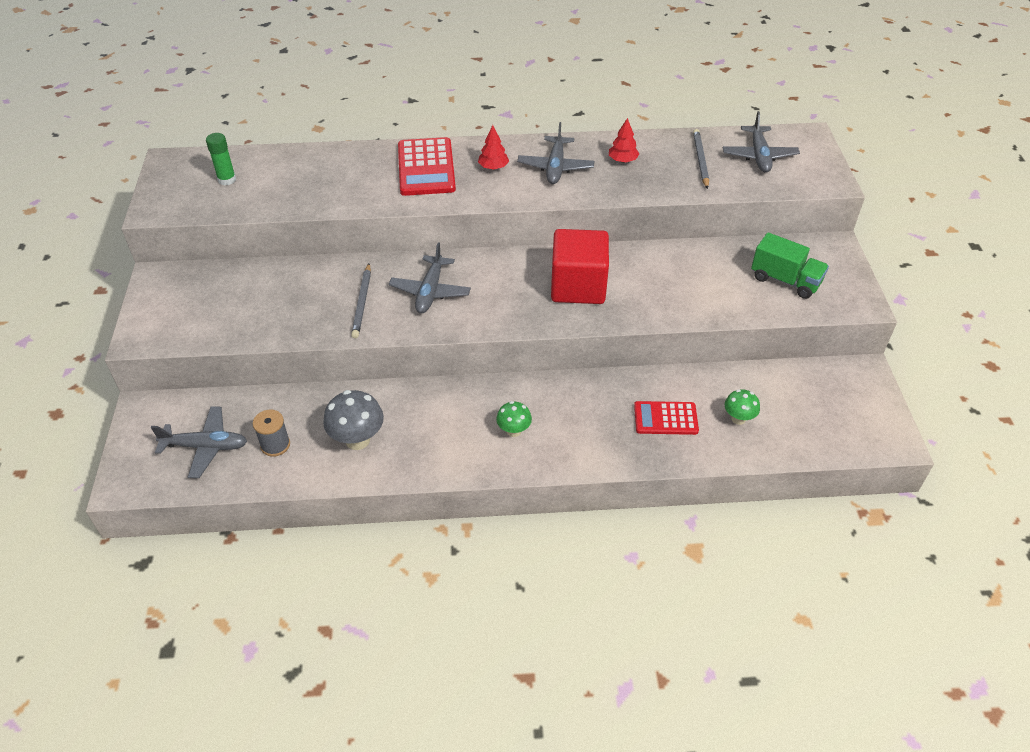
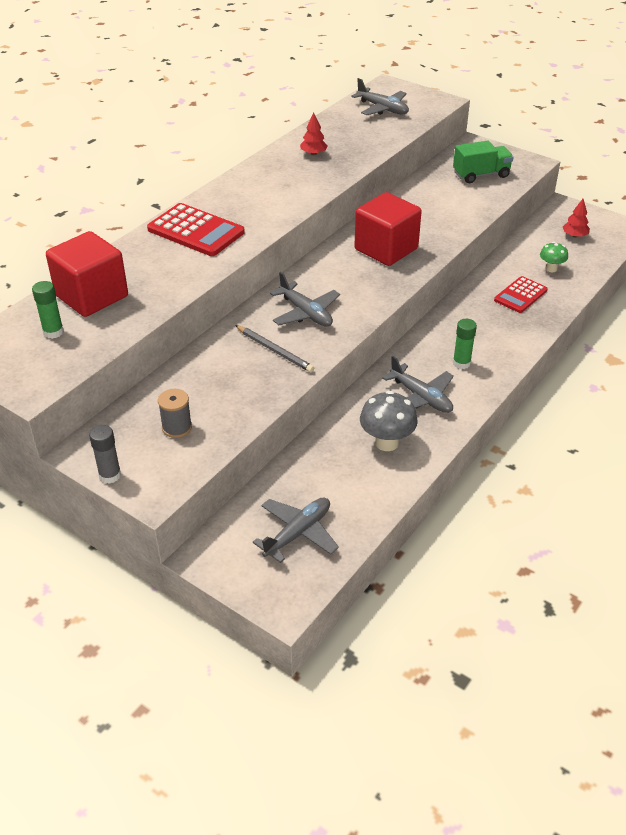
camera: 50 degrees left, 5 degrees down
(142, 305) = (110, 475): none -> grey glue stick
(275, 445) = (342, 490): grey spool -> grey spool (177, 427)
(286, 171) = (92, 296): none -> red cube
(493, 167) = (241, 204): red tree -> red tree (574, 235)
(514, 431) = (461, 363): green mushroom -> green glue stick
(555, 167) = (281, 180): grey plane -> grey plane (421, 397)
(700, 160) = (356, 128): grey pencil -> none

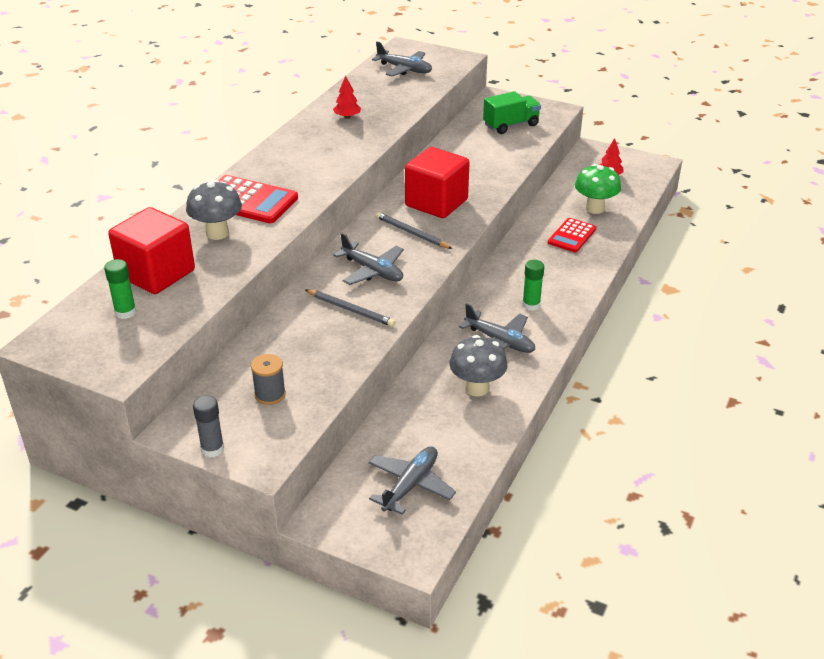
camera: 10 degrees left, 5 degrees down
(159, 261) = (217, 233): none -> grey mushroom
(354, 278) = (412, 233): none -> grey pencil
(551, 269) = (595, 208): green mushroom -> green mushroom, size x1.65

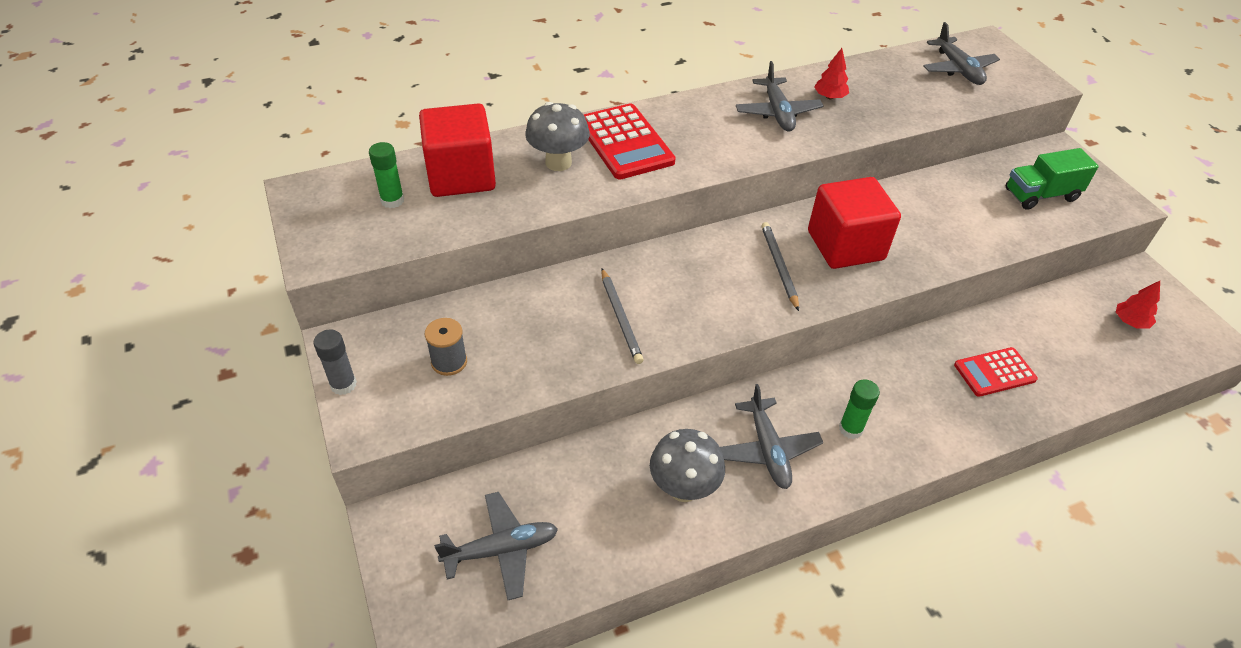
camera: 40 degrees right, 10 degrees up
(372, 271) = (690, 286): grey plane -> grey plane (777, 112)
(511, 125) = (1041, 195): green truck -> green truck turned 150 degrees clockwise
(595, 208) = (1063, 354): green mushroom -> none

